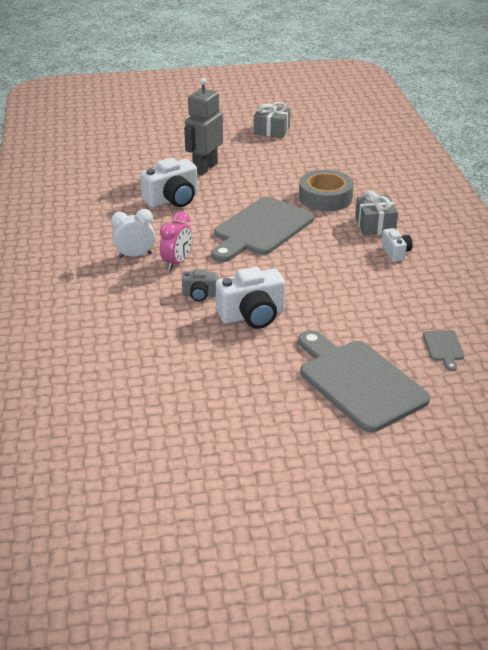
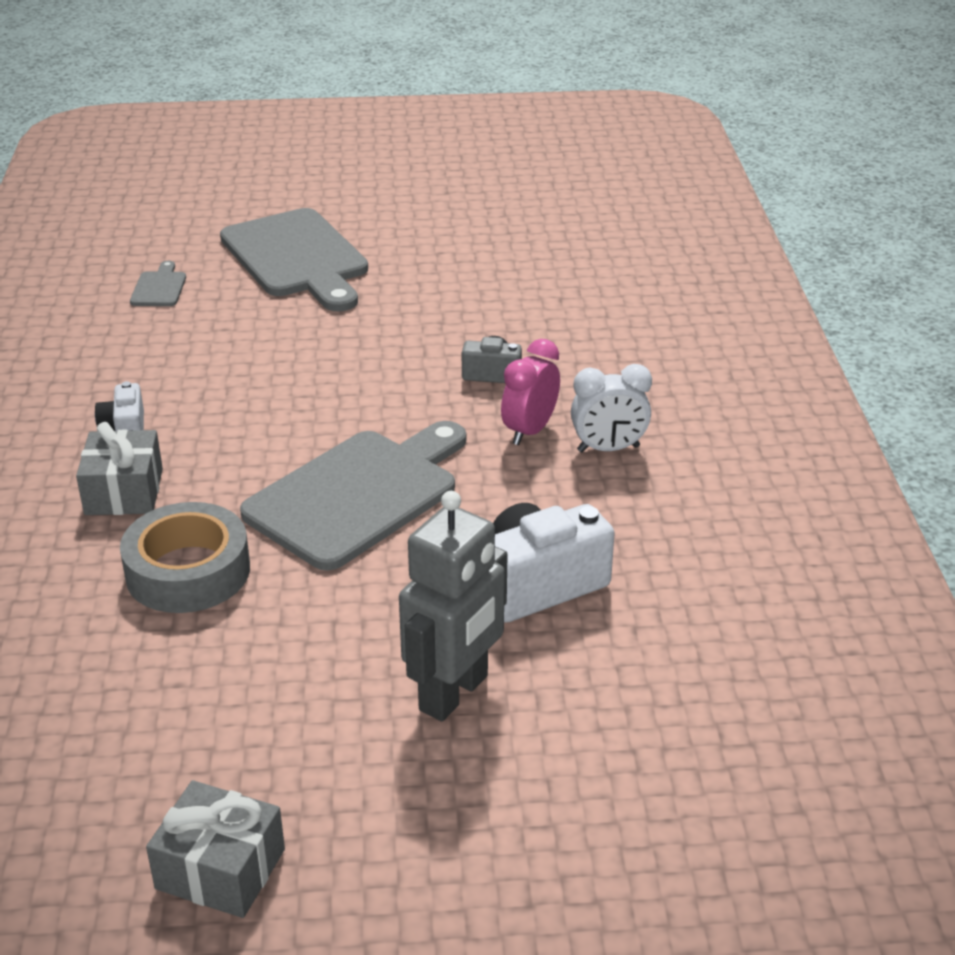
camera: 175 degrees left, 0 degrees up
(252, 316) = (414, 339): white camera -> none

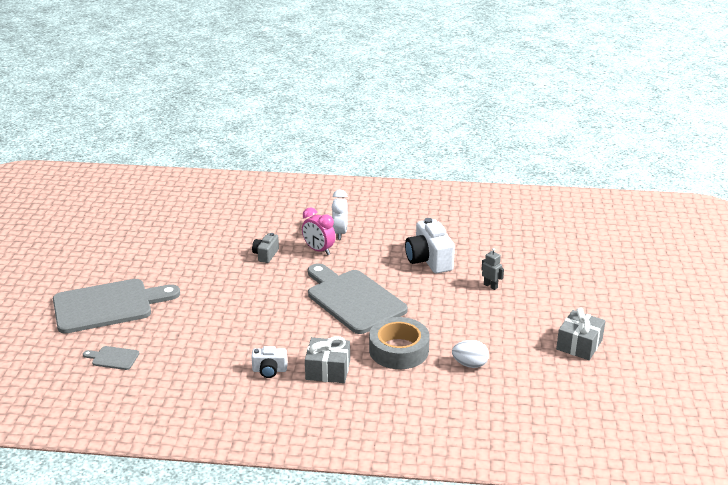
camera: 80 degrees left, 5 degrees down
(139, 676) = (470, 364): none -> white egg
(454, 693) = (490, 286): grey robot -> grey robot, size x0.44

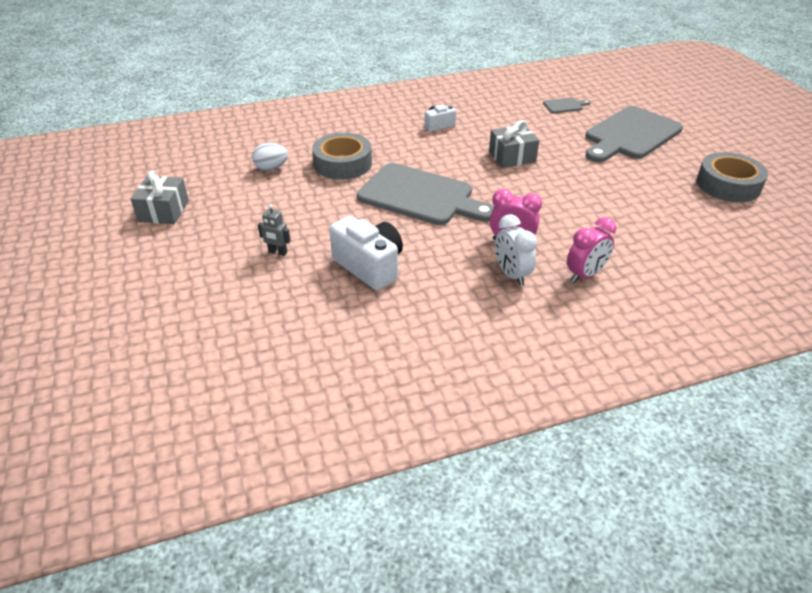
camera: 155 degrees right, 10 degrees up
(111, 245) = (728, 185): none -> grey tape
(266, 255) = (562, 219): grey camera -> none
(294, 222) = (585, 275): none -> pink clock
(328, 370) = (392, 136): grey gift -> grey gift (512, 156)

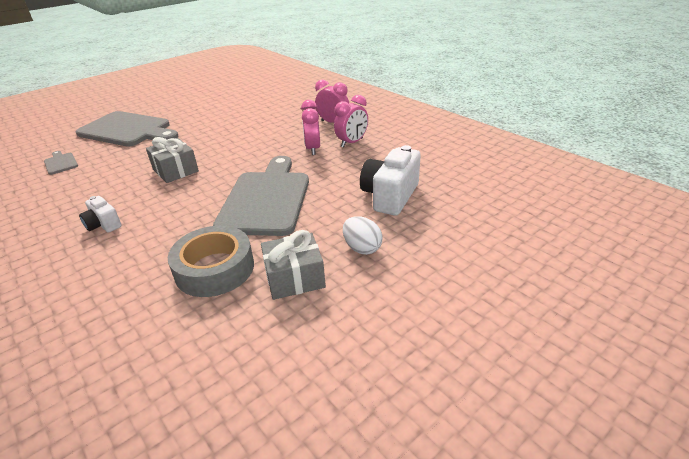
camera: 110 degrees left, 5 degrees down
(164, 211) = (415, 405): grey gift -> grey gift (294, 278)
(271, 168) = (245, 333): white egg -> white egg (362, 248)
(277, 252) = (414, 252): grey robot -> none
(511, 275) = (352, 142): white clock -> pink clock
(728, 185) = (202, 98): grey tape -> none

